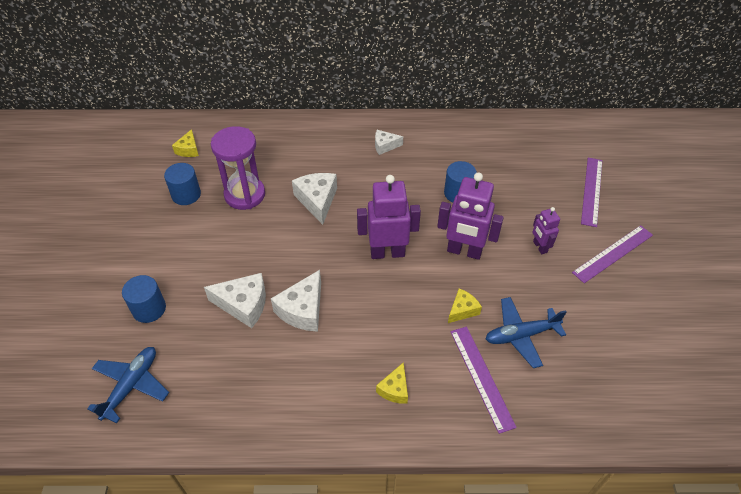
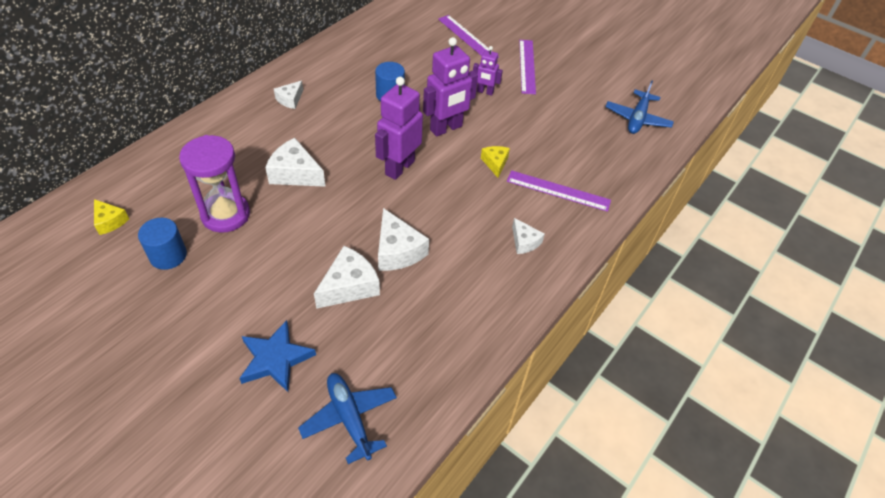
camera: 55 degrees left, 0 degrees up
(149, 309) = (275, 359): blue cylinder -> blue star
(394, 389) = (524, 242): yellow cheese -> white cheese
(521, 335) = (545, 150): blue plane -> blue plane (637, 119)

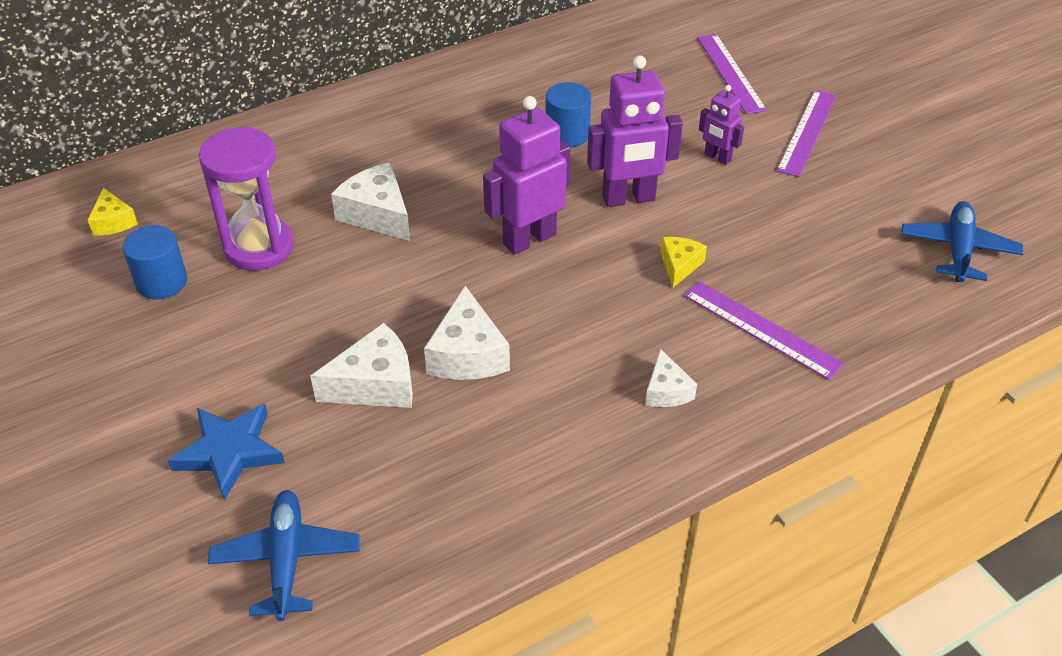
camera: 25 degrees right, 5 degrees down
(290, 100) = (420, 113): white cheese -> none
(637, 119) = (958, 250): blue plane -> blue plane turned 150 degrees clockwise

